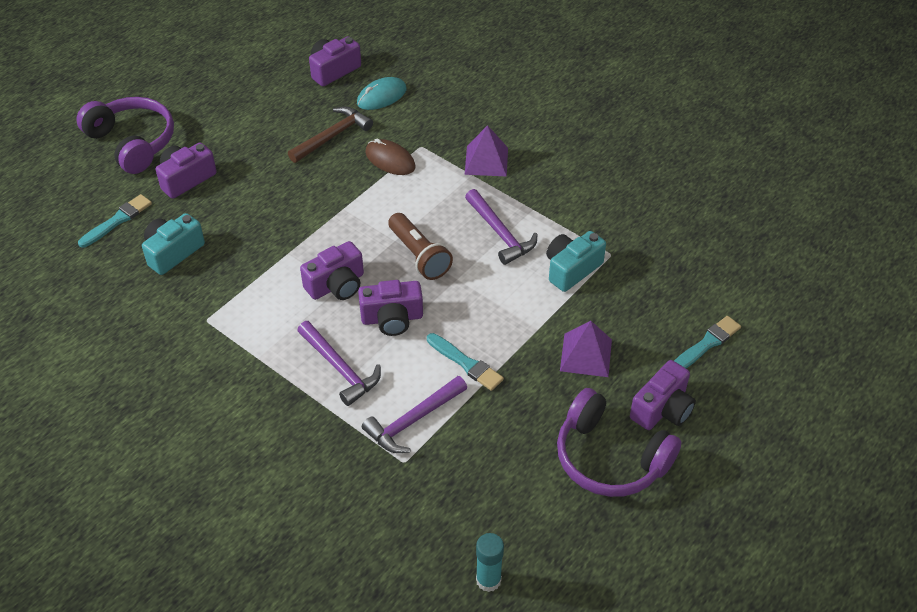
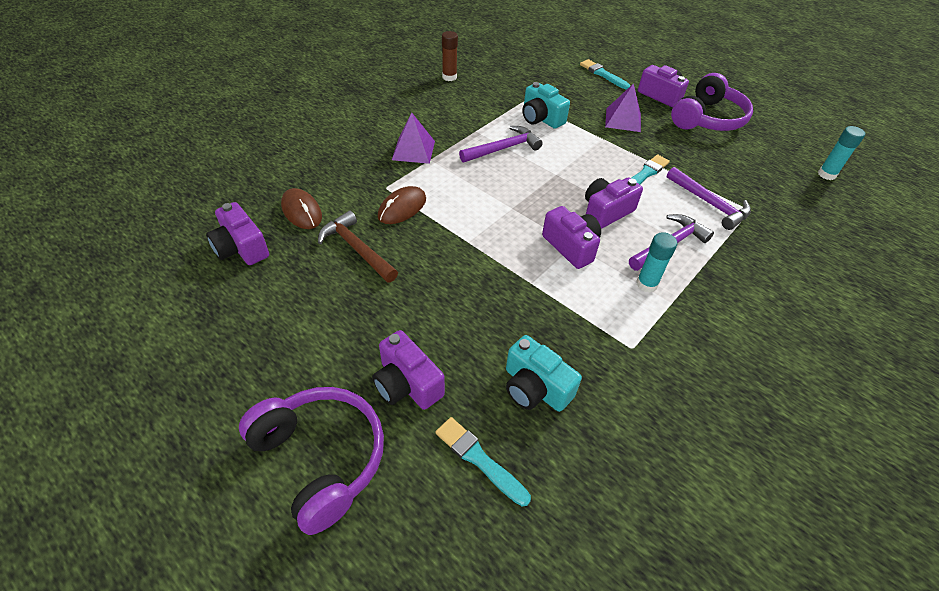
camera: 90 degrees left, 0 degrees up
(132, 143) = (321, 458): purple headphones -> purple headphones turned 90 degrees clockwise
(283, 340) = (646, 284): none -> turquoise glue stick
(381, 96) = (302, 211): turquoise mouse -> brown mouse
(392, 318) = (606, 212): purple camera -> purple camera turned 120 degrees counterclockwise
(419, 255) = (530, 194): brown flashlight -> none
(651, 181) = (449, 77): none -> brown glue stick

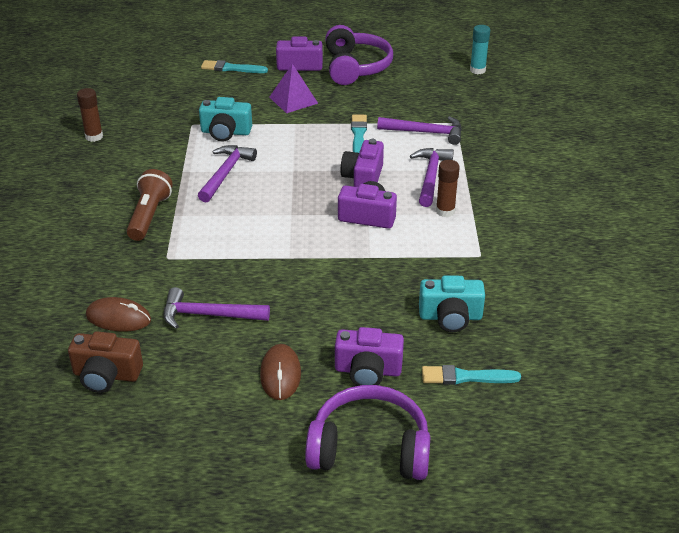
camera: 40 degrees left, 10 degrees down
(241, 248) = (106, 375): purple camera -> brown camera
(357, 249) = (208, 315): brown hammer -> purple hammer
(402, 208) = (203, 264): brown mouse -> brown mouse (280, 374)
(413, 150) = (149, 216): purple pyramid -> brown flashlight
(646, 284) = (445, 211): turquoise glue stick -> brown glue stick

